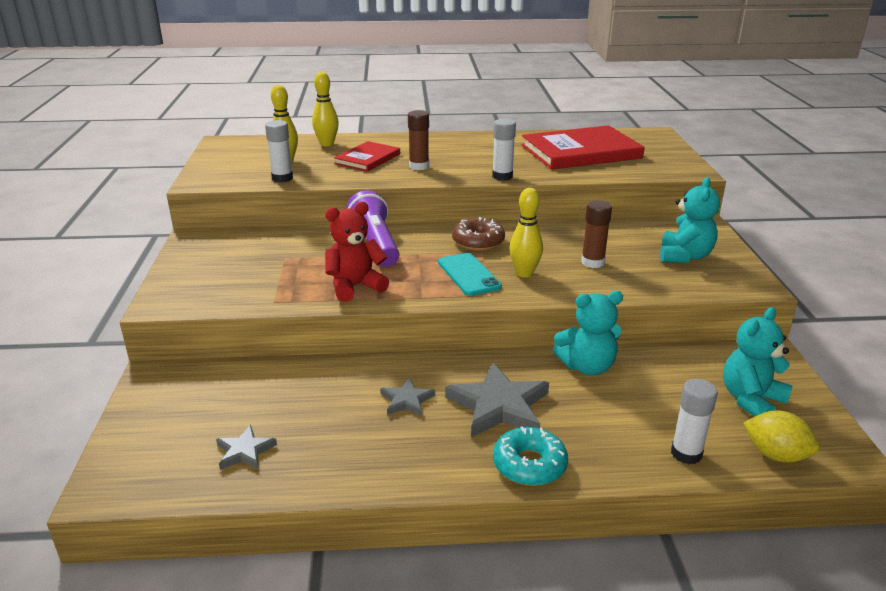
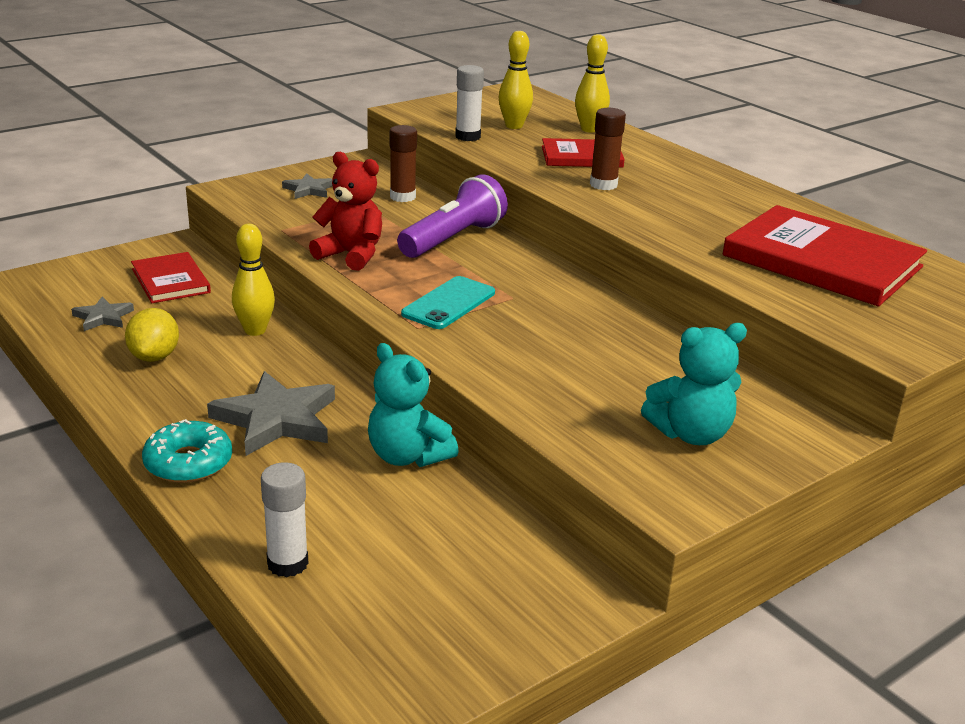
camera: 55 degrees right, 0 degrees up
(221, 396) = (170, 281): none -> red book
(406, 400) = (241, 366): grey star -> grey star (308, 190)
(478, 241) = (537, 289): brown donut -> none
(502, 176) = (649, 233): white glue stick -> none
(524, 273) = (493, 334): yellow bowling pin -> yellow bowling pin (255, 330)
(592, 262) = (579, 370): brown glue stick -> brown glue stick (402, 197)
(751, 400) = (452, 598): turquoise teddy bear -> none
(775, 455) = (340, 637): yellow lemon -> yellow lemon (154, 356)

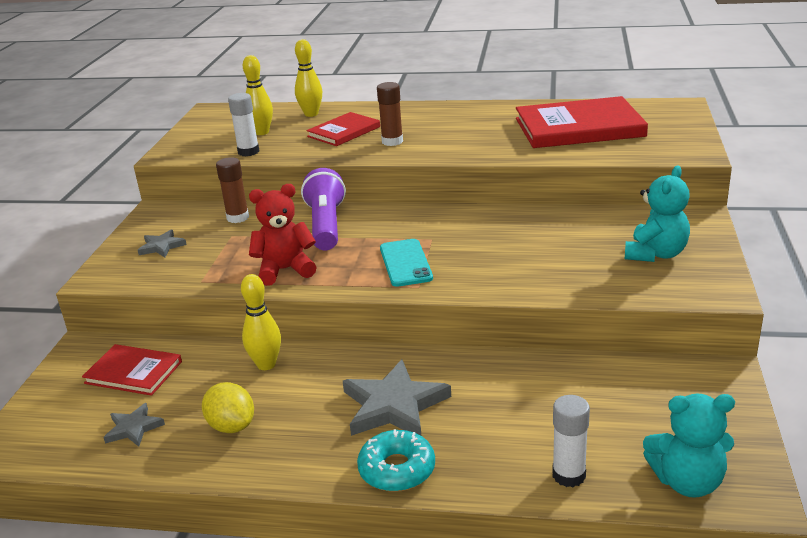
camera: 40 degrees left, 0 degrees up
(407, 456) = (506, 371): turquoise teddy bear -> turquoise teddy bear (687, 482)

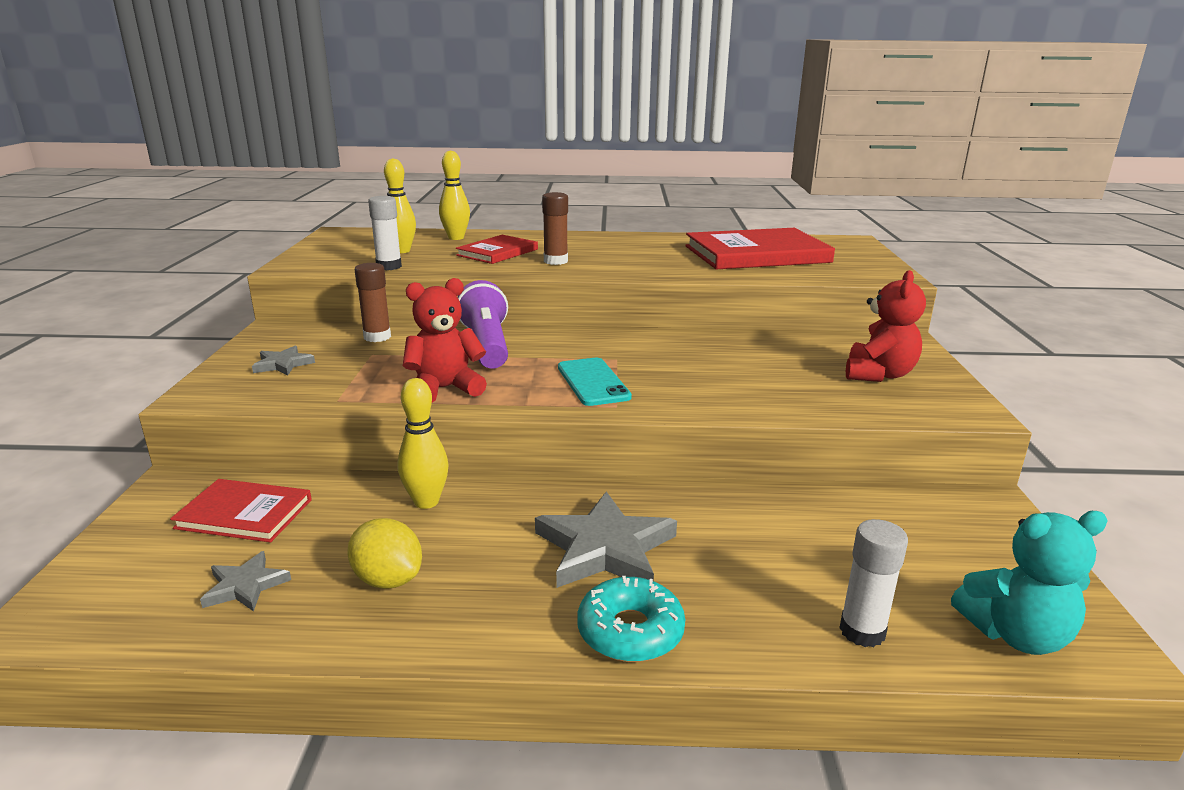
camera: 10 degrees left, 5 degrees down
(655, 254) = (878, 374): turquoise teddy bear -> red teddy bear

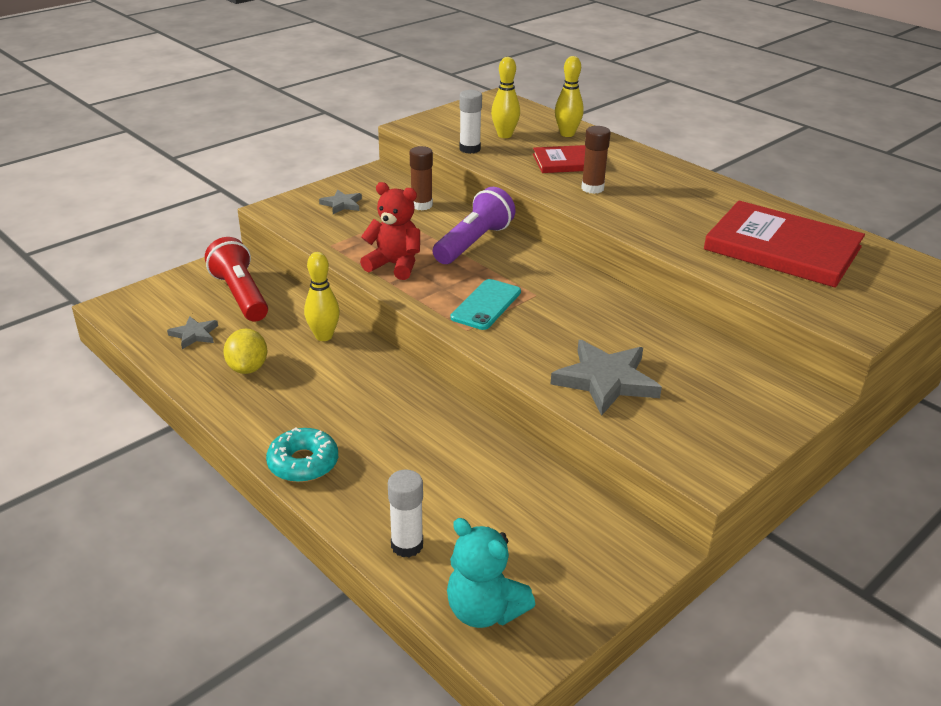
camera: 45 degrees right, 10 degrees up
(244, 514) = (240, 295): red book -> red flashlight
(605, 548) = (363, 417): grey star -> grey star (606, 380)
(878, 374) = (705, 408): red teddy bear -> none

